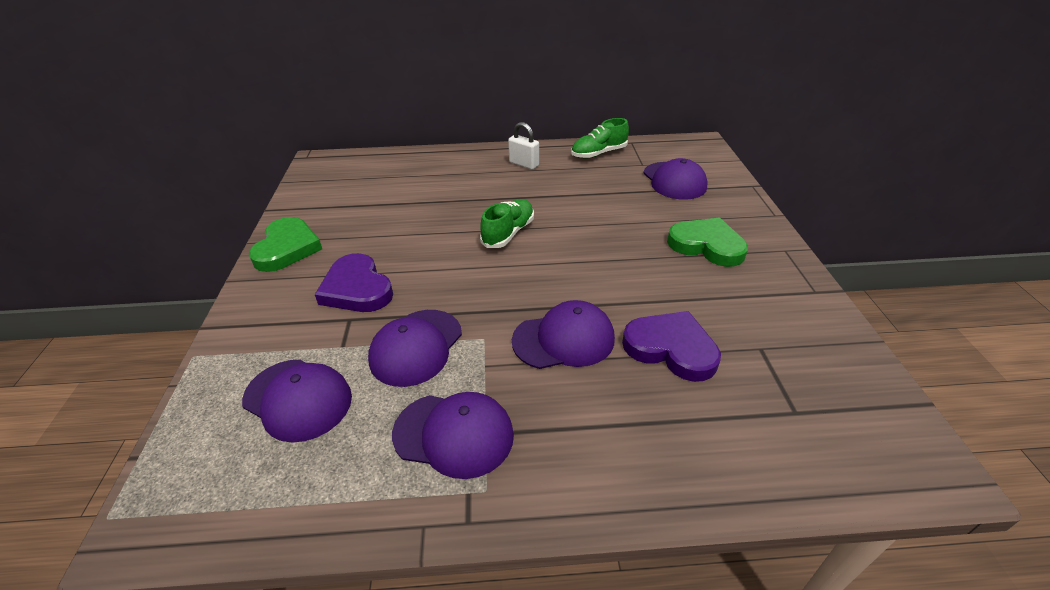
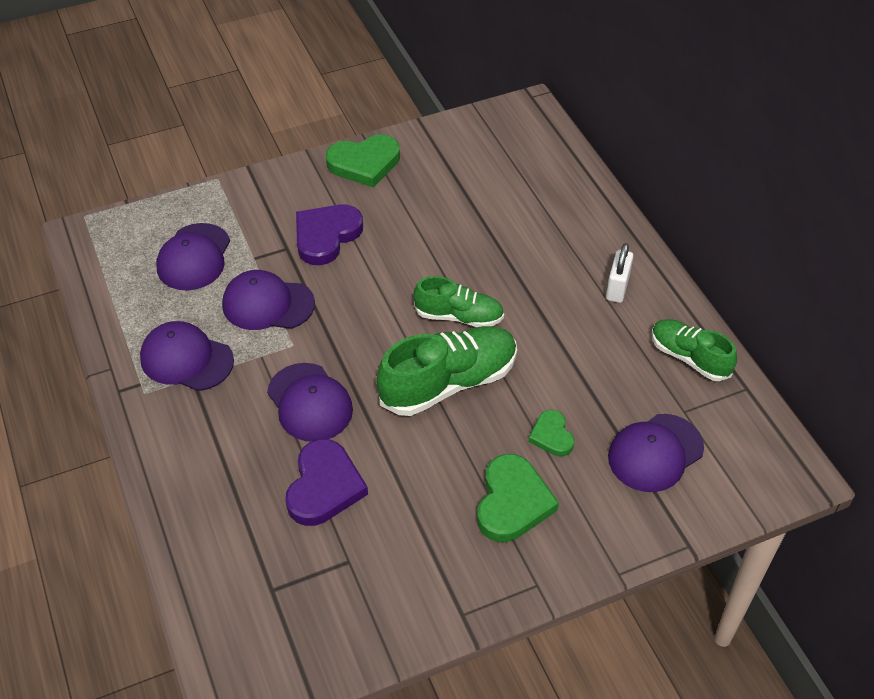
camera: 70 degrees right, 10 degrees up
(454, 434) = (186, 359): purple cap -> purple cap turned 120 degrees clockwise
(577, 252) = (448, 383): none -> green shoe
(647, 216) = (551, 436): none -> green heart

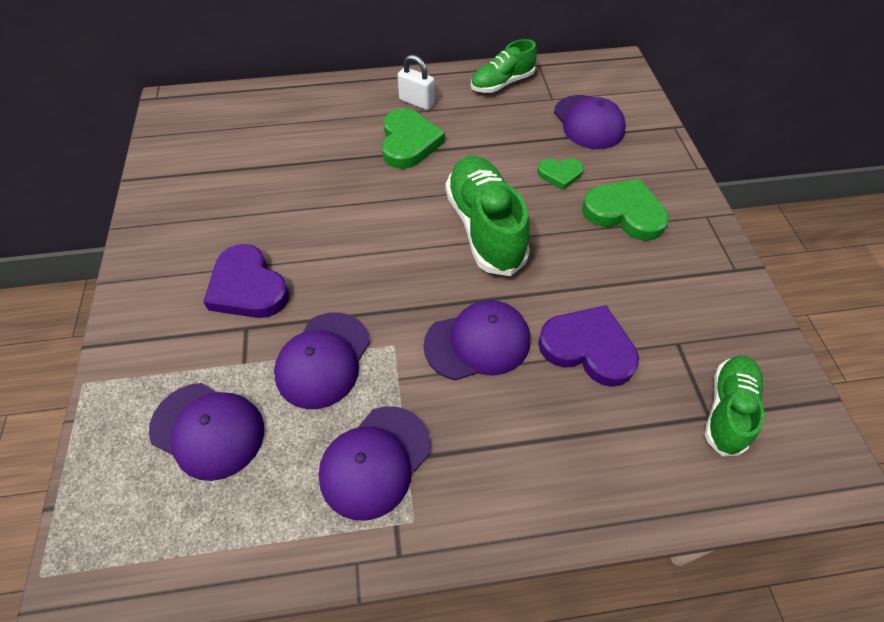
camera: 75 degrees left, 5 degrees up
(364, 163) = (158, 235): green heart -> green heart (408, 142)
(459, 316) = (407, 204): green shoe -> green shoe (727, 410)

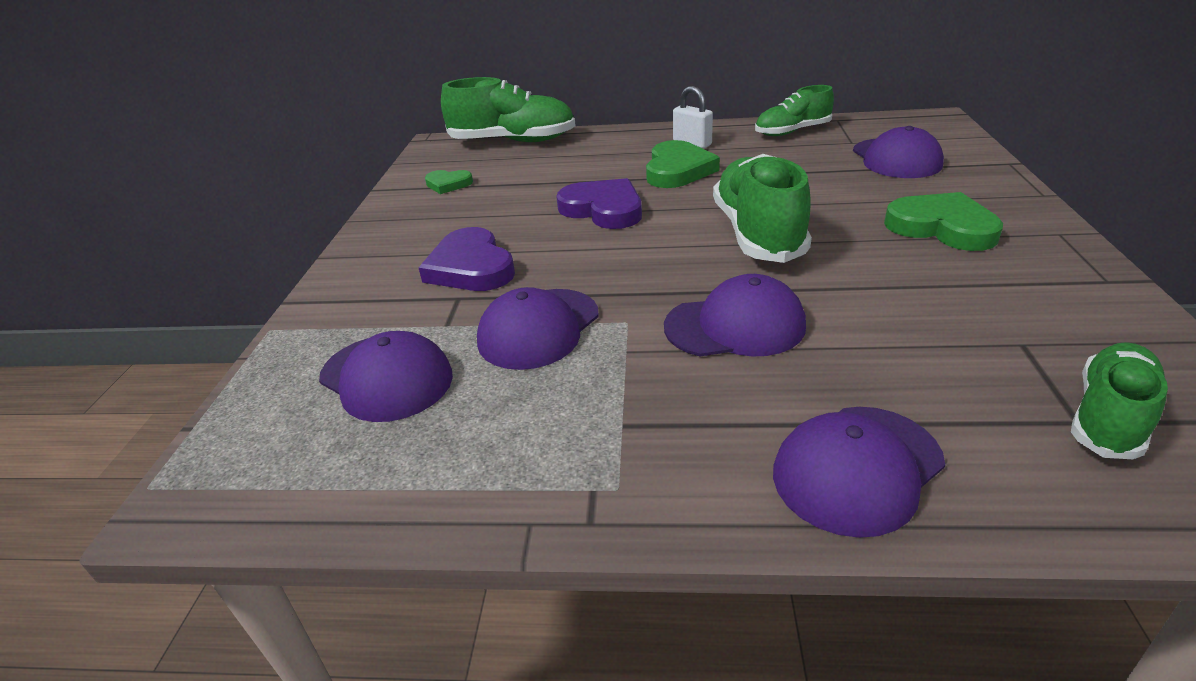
camera: 15 degrees right, 20 degrees down
(247, 100) = (513, 141): none -> green shoe
(375, 461) = (579, 423): purple cap -> purple cap (857, 468)
(560, 174) = (857, 196): green heart -> green heart (448, 184)
(588, 348) = (887, 340): purple heart -> purple heart (603, 209)

